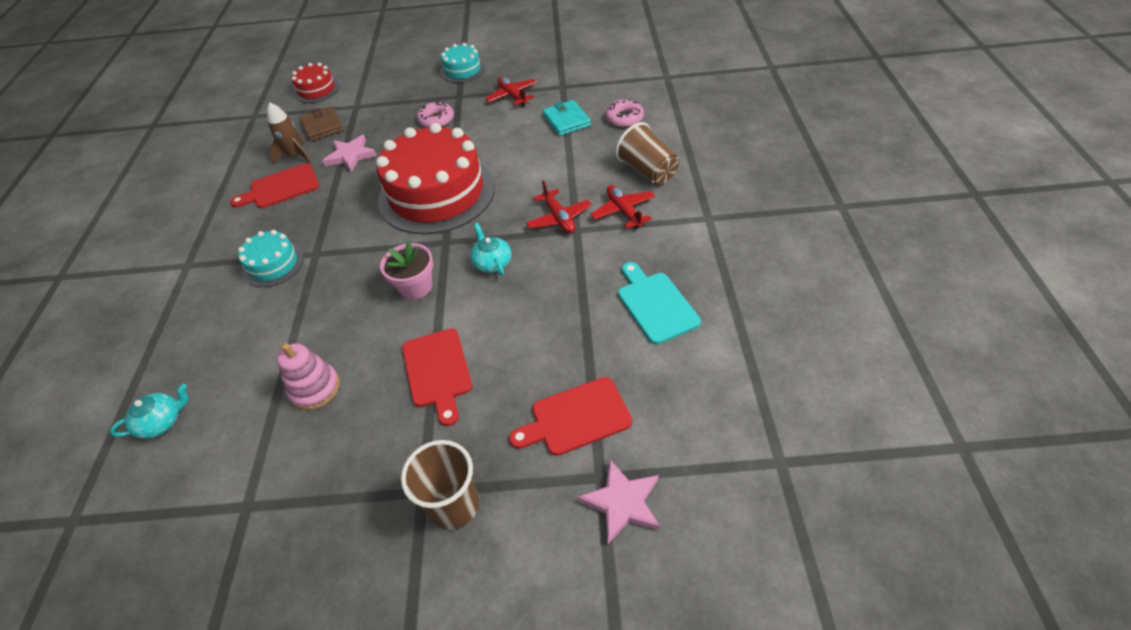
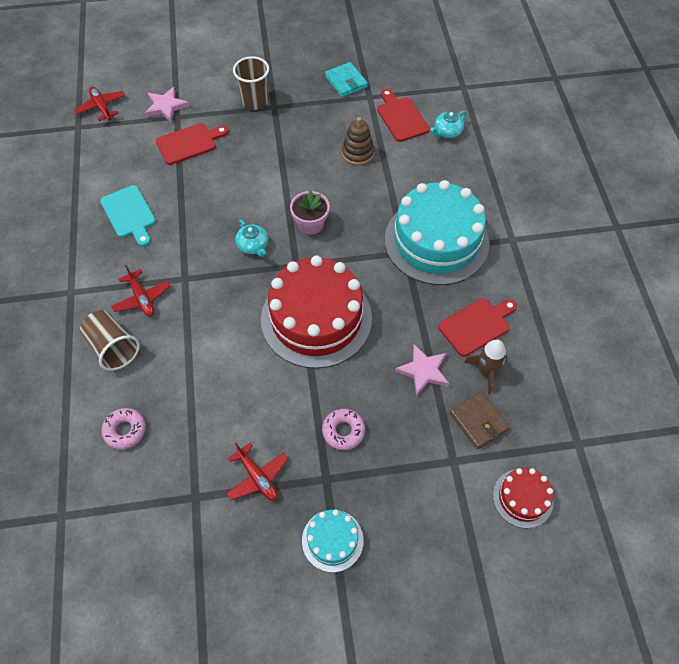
camera: 170 degrees right, 10 degrees up
(273, 264) = (436, 241): turquoise cake -> turquoise cake, size x2.11
(315, 388) = (357, 153): pink stacking toy -> brown stacking toy
(437, 371) = (279, 165): red cutting board -> red cutting board (401, 117)
(559, 218) = (199, 290): red plane -> red plane (102, 107)
(566, 120) = (191, 427): turquoise wallet -> turquoise wallet (346, 82)

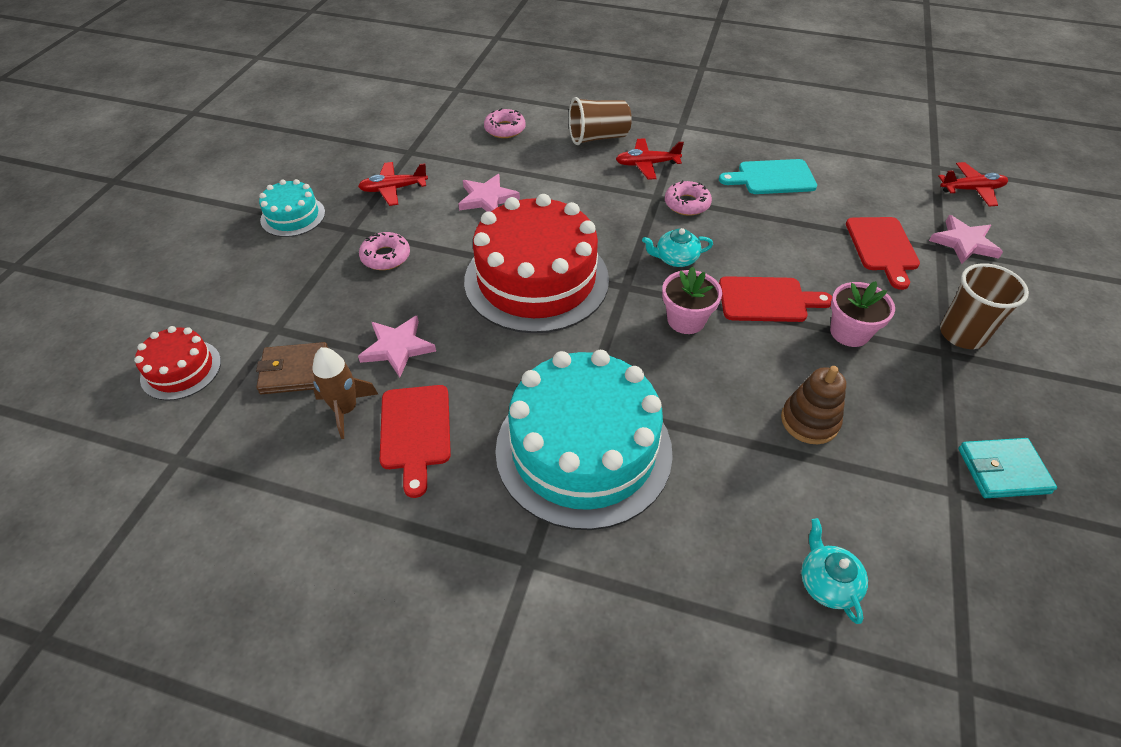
camera: 115 degrees right, 10 degrees down
(186, 257) = (687, 204): none -> pink donut
(238, 394) = (487, 198): none -> pink star
(279, 147) = (849, 332): none -> pink flower pot
(401, 117) = (886, 520): red cutting board -> red cutting board (767, 300)

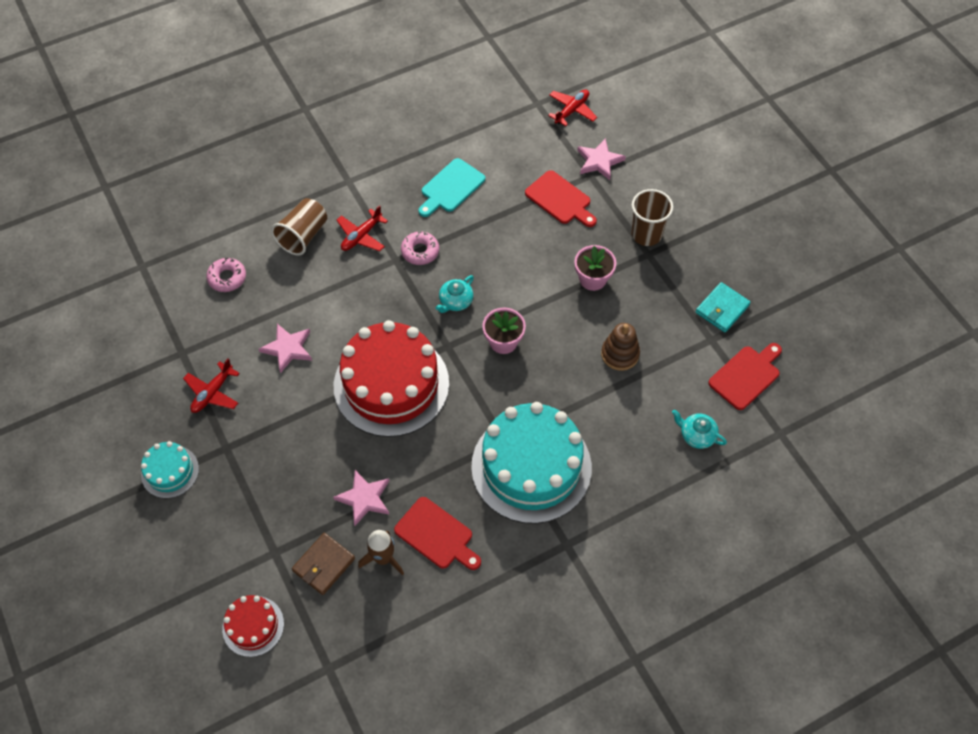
camera: 45 degrees left, 10 degrees up
(385, 256) = (277, 447): pink donut -> none
(767, 300) = (533, 291): red cutting board -> red cutting board (746, 376)

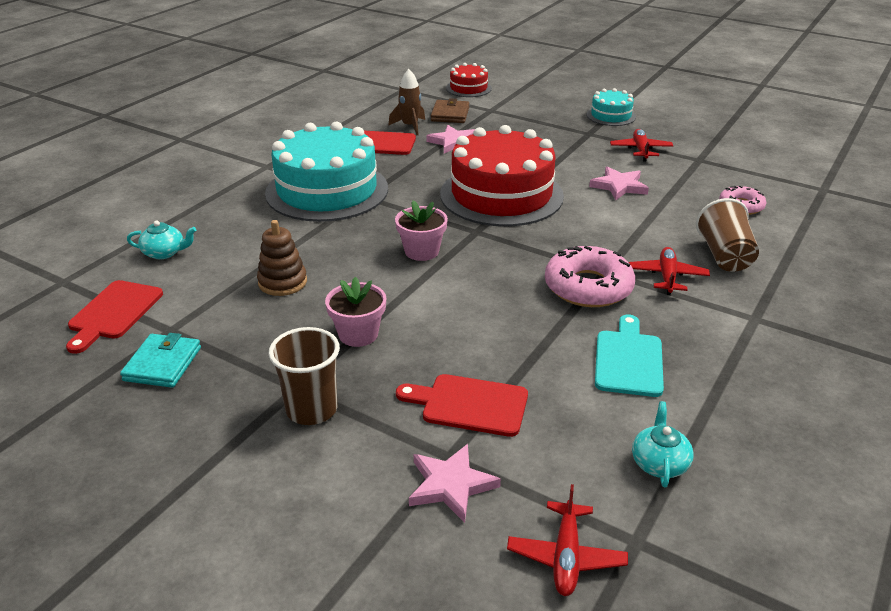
camera: 150 degrees right, 25 degrees down
(420, 251) = (588, 287): pink donut -> pink donut, size x1.70
(455, 301) = (503, 262): turquoise teapot -> turquoise teapot (659, 463)

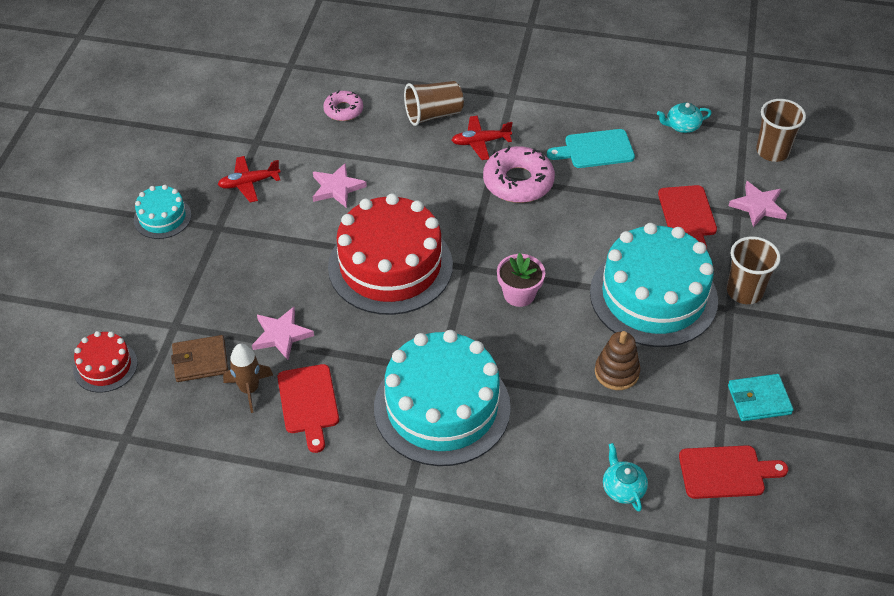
camera: 110 degrees left, 15 degrees up
(358, 334) = (653, 296): pink flower pot -> turquoise cake
(566, 556) = (772, 151): red plane -> brown cup

